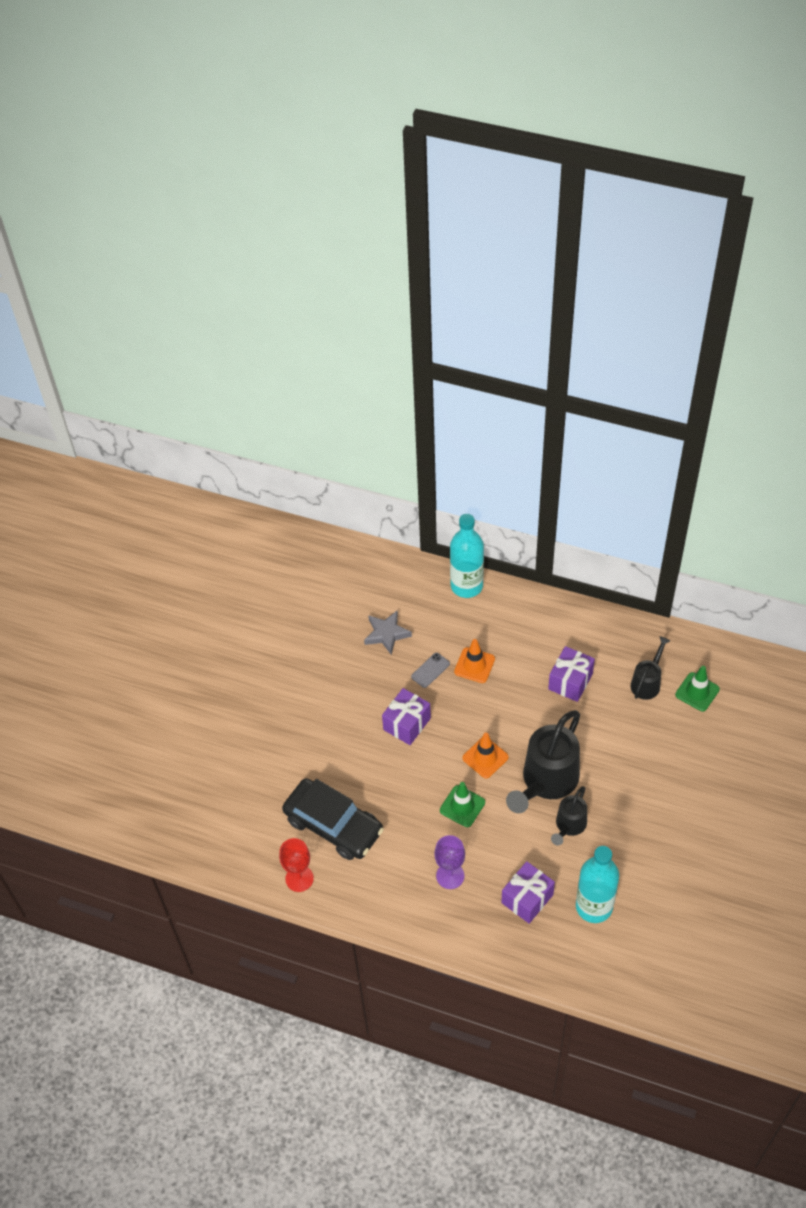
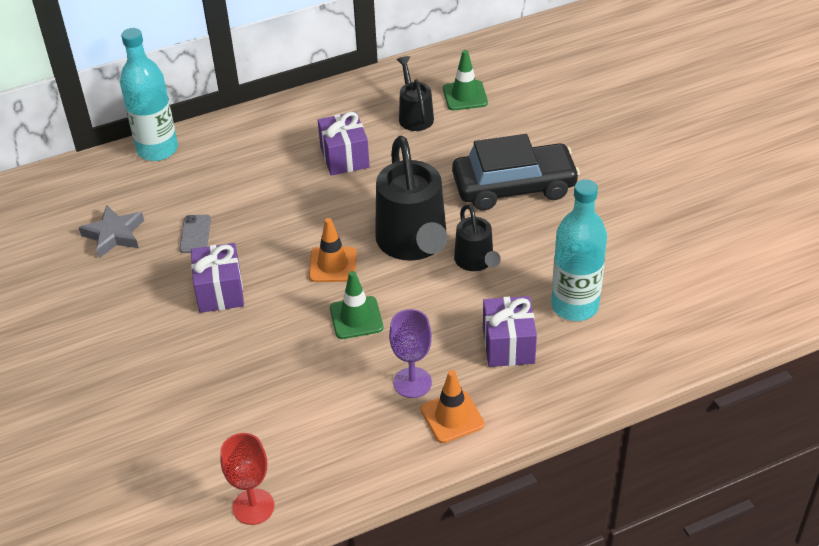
camera: 45 degrees left, 10 degrees down
(333, 825) = (238, 430): black car -> black car (514, 186)
(474, 665) = (236, 202): orange traffic cone -> orange traffic cone (452, 417)

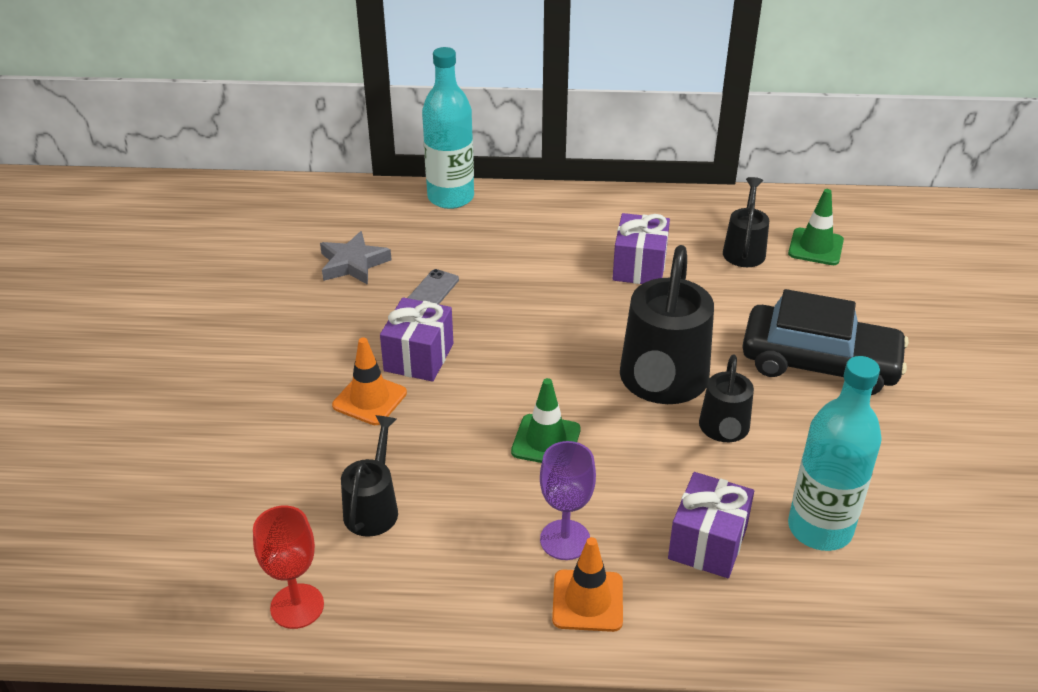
camera: 25 degrees right, 5 degrees down
(261, 416) = (373, 507): none -> black watering can
(333, 265) = (556, 373): orange traffic cone -> orange traffic cone (369, 399)

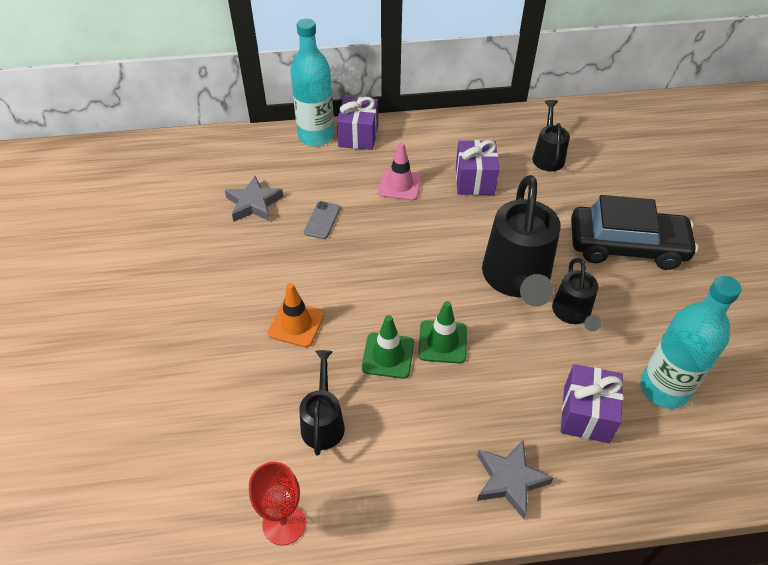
camera: 10 degrees left, 10 degrees up
(419, 357) = (326, 281): purple gift -> purple gift (358, 136)
(541, 262) = (400, 185): none -> pink traffic cone
(565, 540) = (479, 428): purple goblet -> none
(587, 601) = (510, 480): orange traffic cone -> grey star
(815, 247) = (598, 148): green traffic cone -> green traffic cone (388, 355)

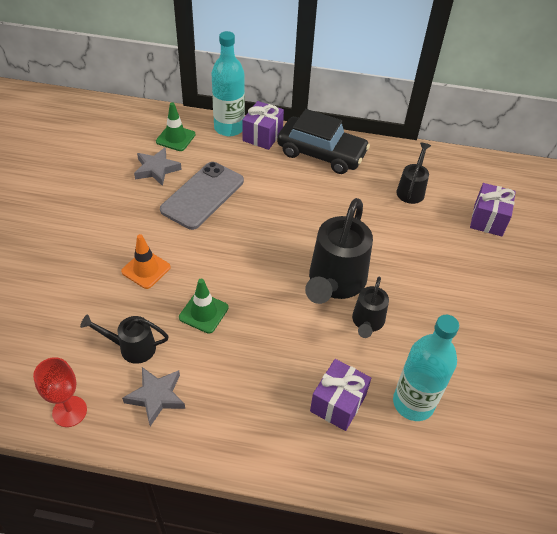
camera: 15 degrees right, 0 degrees up
(322, 220) = (202, 195): grey phone -> grey phone, size x2.24
(323, 422) = (132, 347): black watering can -> black watering can turned 105 degrees counterclockwise
(400, 185) = (277, 183): pink traffic cone -> none
(442, 342) = (251, 314): green traffic cone -> green traffic cone (175, 138)
(474, 180) = (339, 194): purple gift -> purple gift (488, 219)
(510, 480) = (252, 434): grey star -> grey star (156, 397)
(626, 246) = (441, 281): black car -> black car (321, 153)

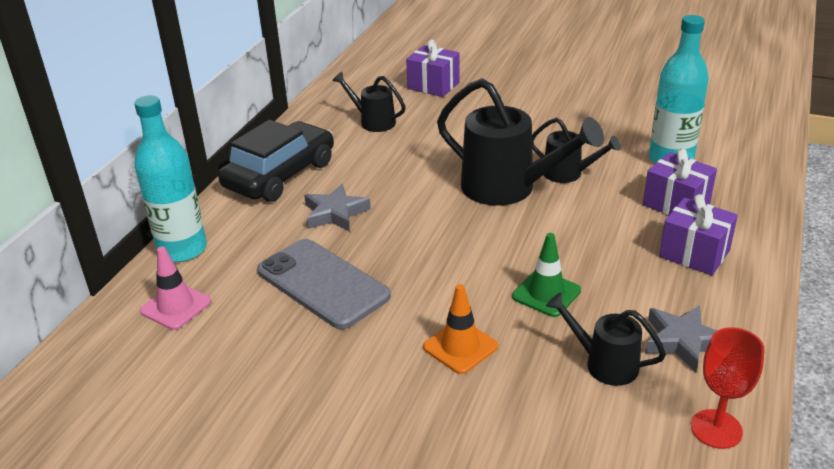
camera: 75 degrees left, 15 degrees down
(132, 347) = (604, 363): black watering can -> black watering can turned 105 degrees clockwise
(156, 169) = (242, 330): grey star -> grey star (335, 213)
(175, 138) = (176, 306): green traffic cone -> pink traffic cone
(262, 136) = (218, 219): purple gift -> purple gift (694, 253)

